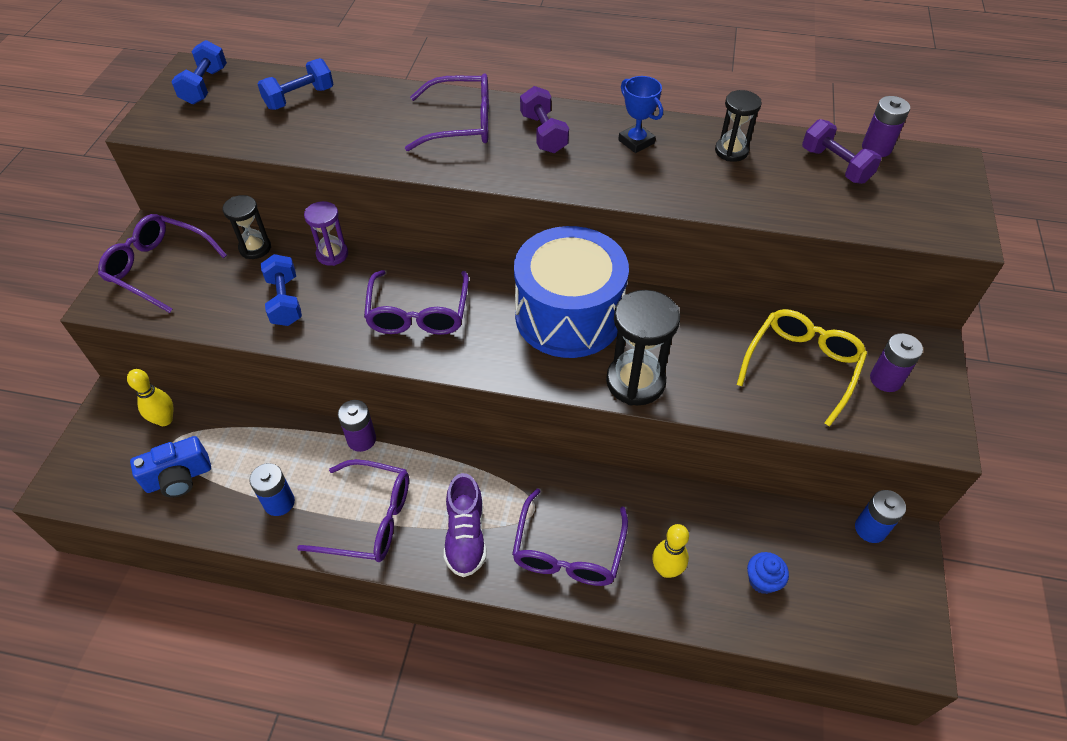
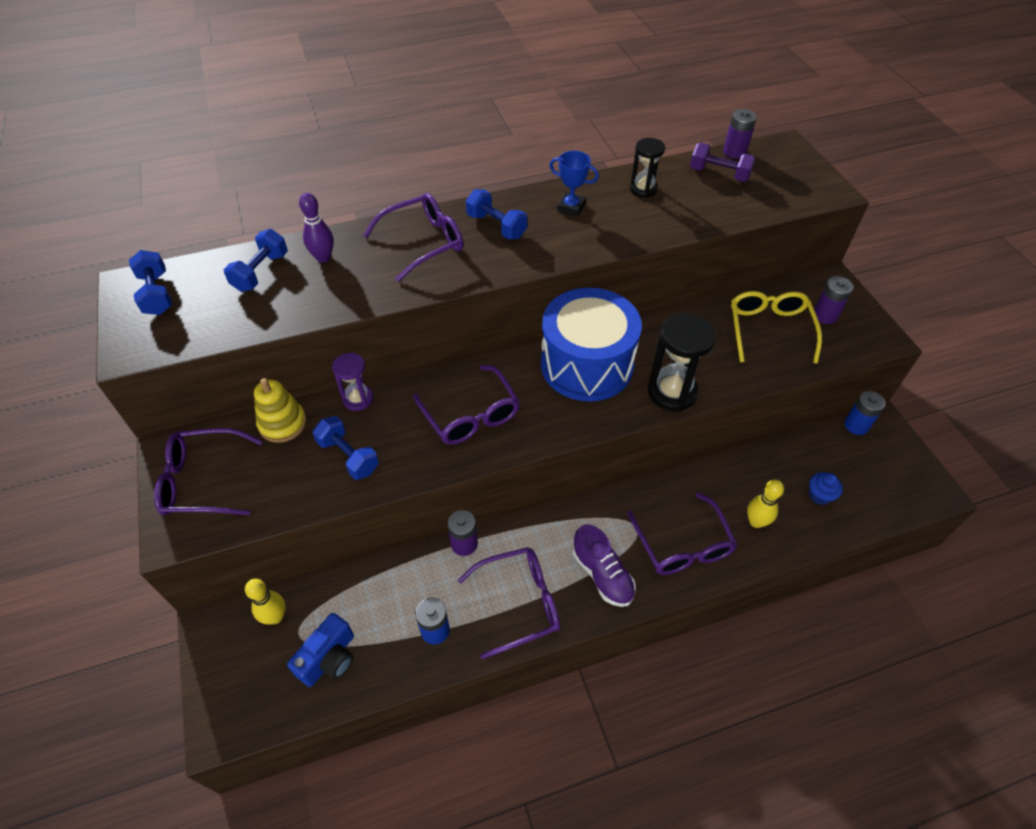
camera: 30 degrees left, 0 degrees up
(255, 248) = (282, 423): black hourglass -> yellow stacking toy
(361, 105) = (323, 257): none -> purple bowling pin
(543, 133) = (496, 226): purple dumbbell -> blue dumbbell

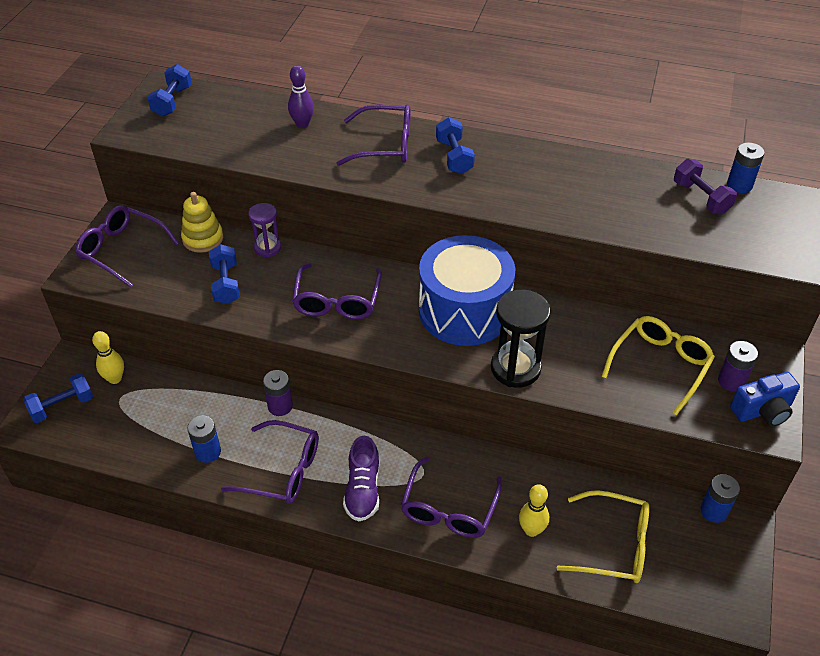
camera: 35 degrees right, 5 degrees down
(261, 272) = (251, 116): blue dumbbell -> blue dumbbell (62, 406)
(329, 658) = (125, 426): blue camera -> blue camera (762, 411)
(571, 207) = (532, 168): blue trophy -> none
(643, 189) = (613, 181): black hourglass -> none
(734, 152) = (739, 185): purple battery -> blue battery
(819, 495) = (613, 545): blue cupcake -> yellow glasses

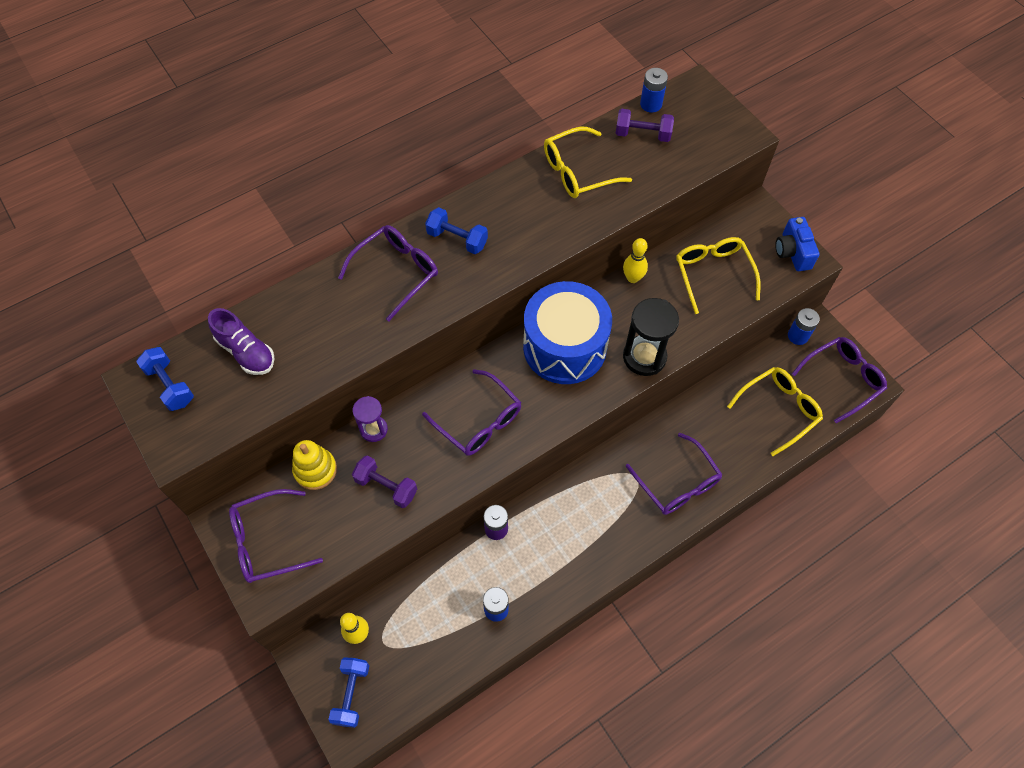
camera: 50 degrees left, 15 degrees up
(226, 284) = (386, 486): blue dumbbell -> purple dumbbell
(282, 471) = (557, 568): purple glasses -> purple glasses (842, 379)
(302, 124) = (309, 310): purple bowling pin -> none
(363, 490) = (618, 526): purple shoe -> purple shoe (246, 352)
(531, 530) = (732, 447): yellow bowling pin -> yellow bowling pin (633, 278)
(608, 183) = (578, 171): none -> yellow glasses
(731, 381) = (757, 248): purple battery -> none
(762, 411) = (792, 252): blue camera -> blue camera turned 150 degrees clockwise

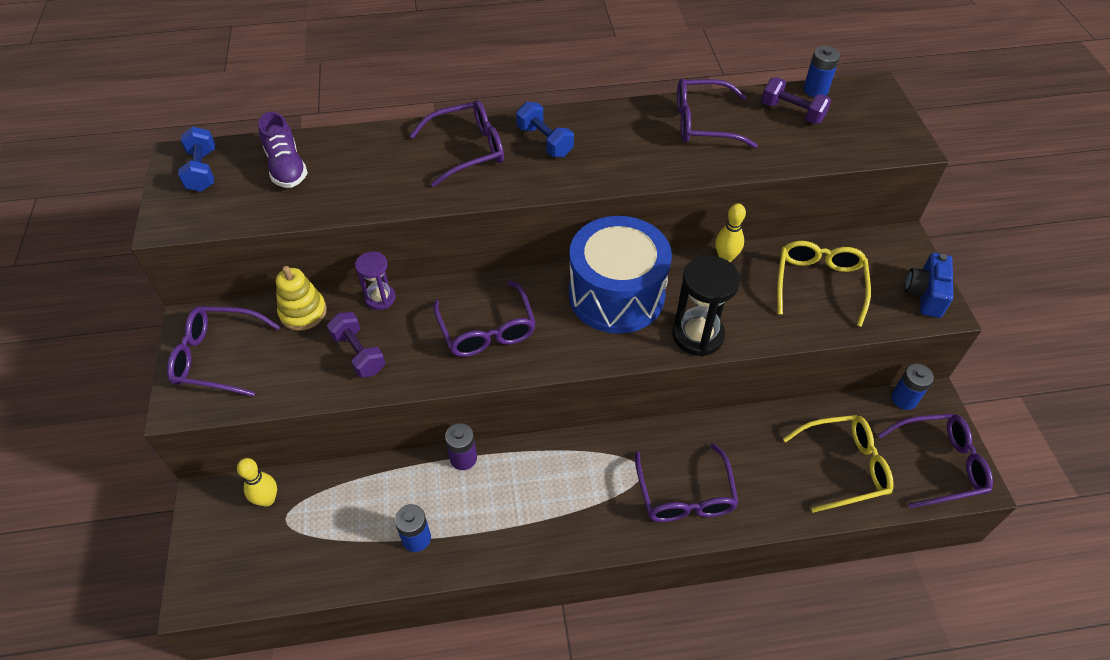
camera: 25 degrees right, 10 degrees down
(351, 694) = (224, 555): blue dumbbell -> none
(578, 171) = (703, 123): yellow glasses -> purple glasses

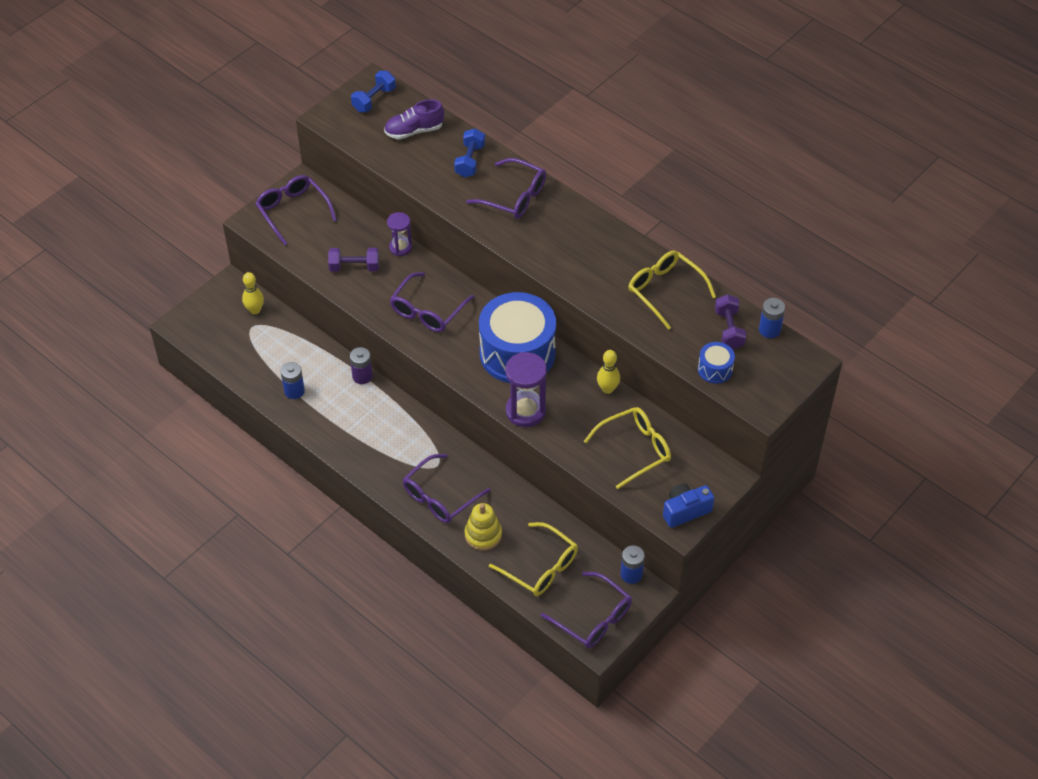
camera: 50 degrees right, 0 degrees up
(286, 167) = (414, 131): purple shoe -> purple shoe turned 45 degrees clockwise
(303, 312) = (356, 222): yellow stacking toy -> yellow stacking toy (483, 535)
(359, 353) = (354, 267): purple dumbbell -> purple dumbbell turned 75 degrees clockwise
(544, 141) = (561, 226): blue dumbbell -> blue dumbbell (470, 161)
(697, 335) = (525, 411): black hourglass -> purple hourglass
(703, 123) = (665, 291): purple glasses -> yellow glasses
(834, 148) = (715, 369): none -> blue drum

